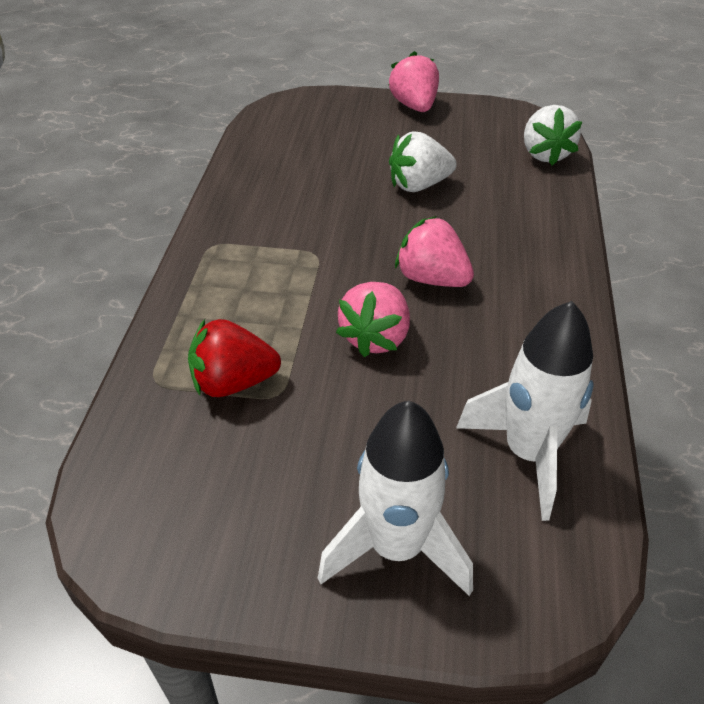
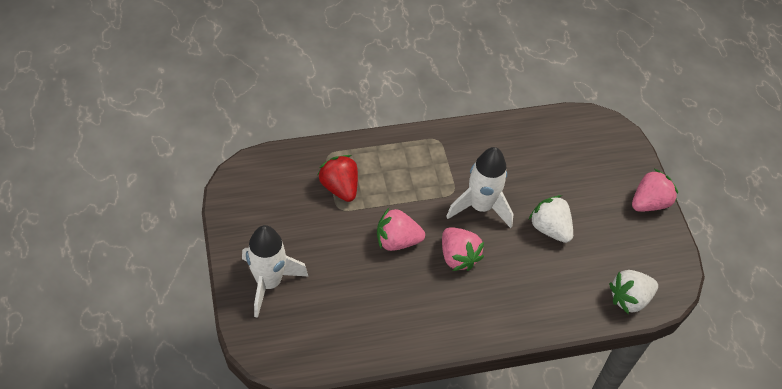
camera: 65 degrees right, 10 degrees up
(432, 278) = (458, 257): pink strawberry -> pink strawberry turned 135 degrees clockwise
(528, 453) = (343, 328): white rocket -> white rocket (480, 206)

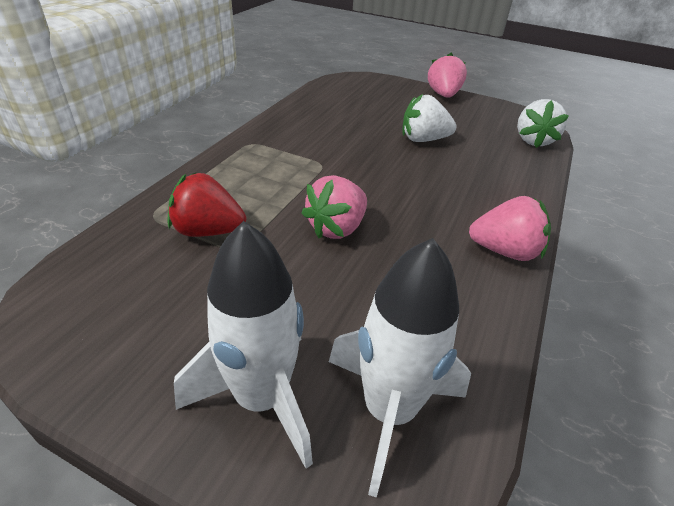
camera: 50 degrees left, 15 degrees down
(458, 257) = (403, 199): pink strawberry -> pink strawberry (505, 251)
(480, 206) = (358, 159): white rocket -> white rocket (388, 411)

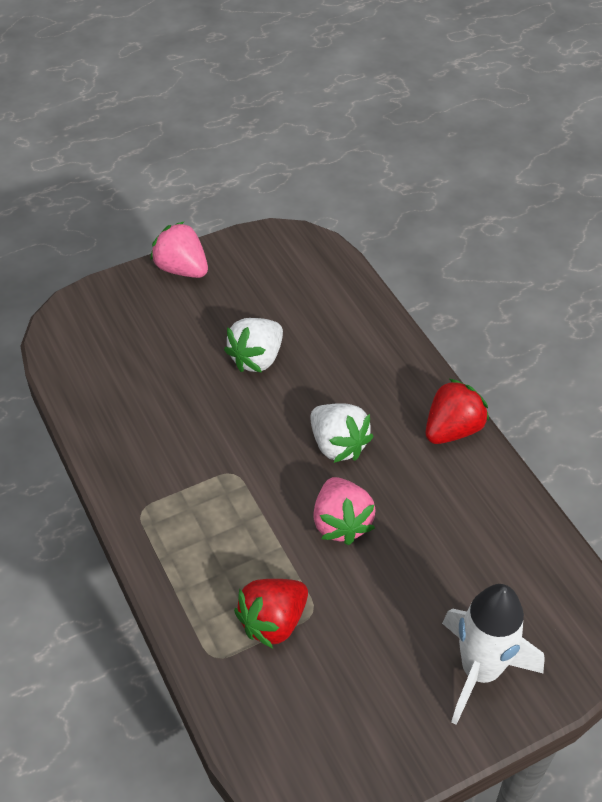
camera: 50 degrees left, 10 degrees up
(388, 411) = (534, 606): white rocket -> none
(505, 251) = (452, 429): pink strawberry -> red strawberry
(533, 140) = (330, 274): white strawberry -> white strawberry (338, 445)

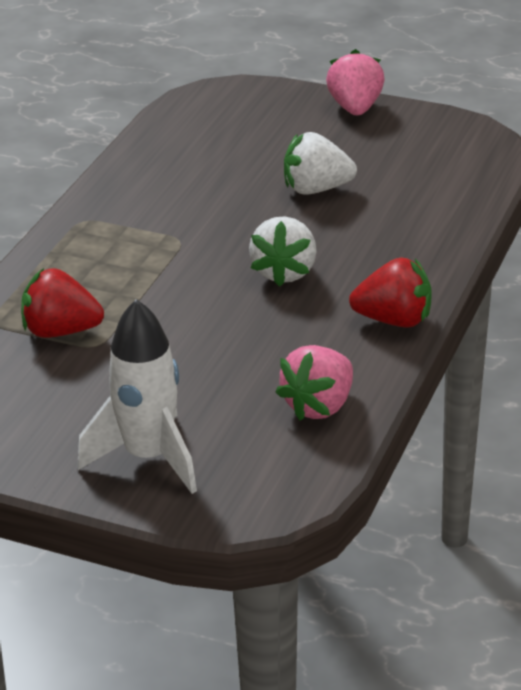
camera: 50 degrees right, 15 degrees down
(341, 523) = (204, 314): pink strawberry -> pink strawberry (319, 406)

